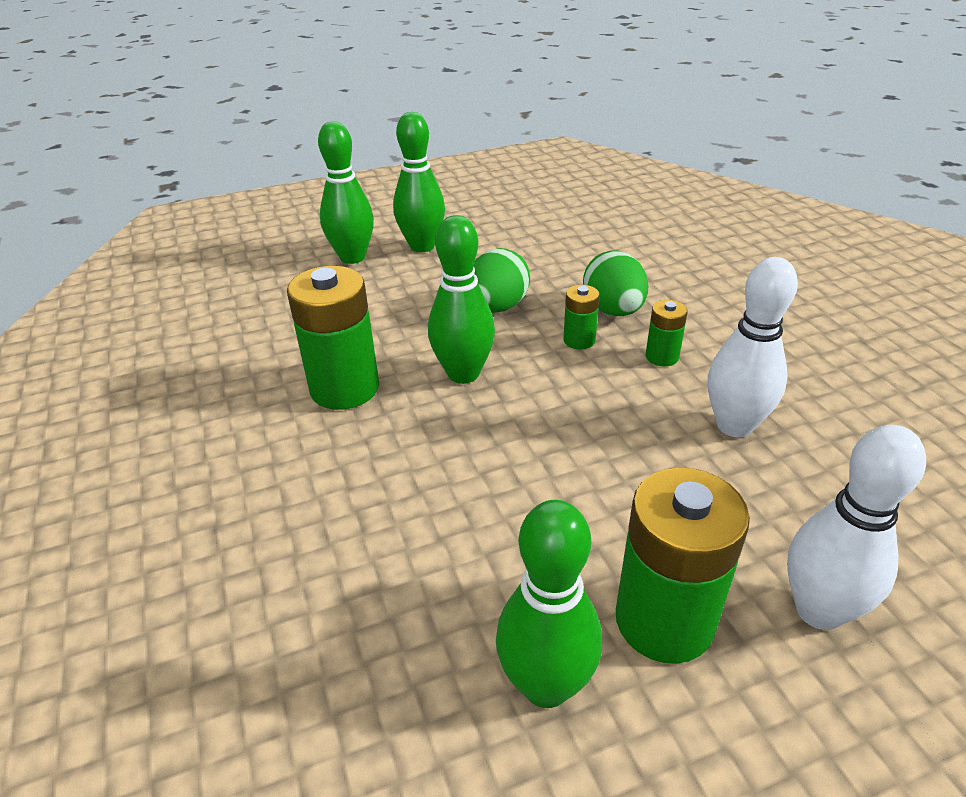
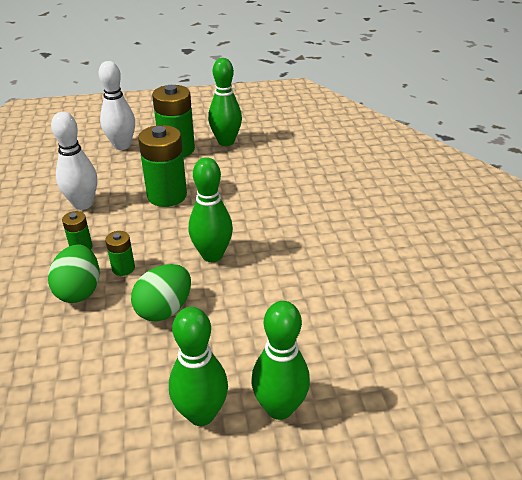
camera: 170 degrees left, 0 degrees up
(344, 388) = (290, 257): green battery -> green battery (167, 195)

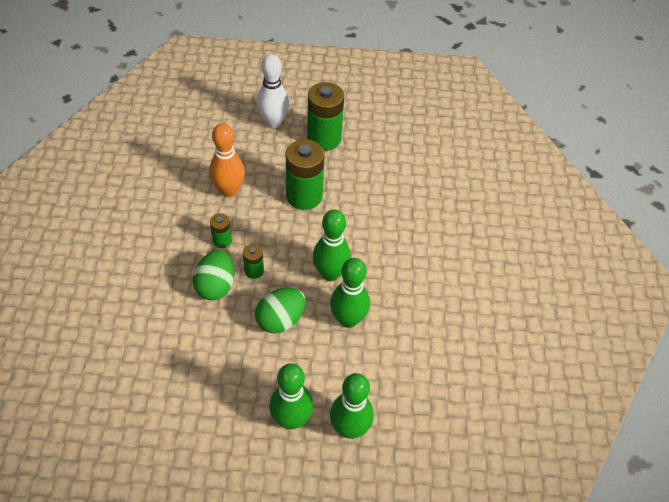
camera: 10 degrees right, 15 degrees up
(83, 204) = (229, 190): white bowling pin -> orange bowling pin
(226, 142) = (372, 137): green bowling pin -> green bowling pin (348, 319)

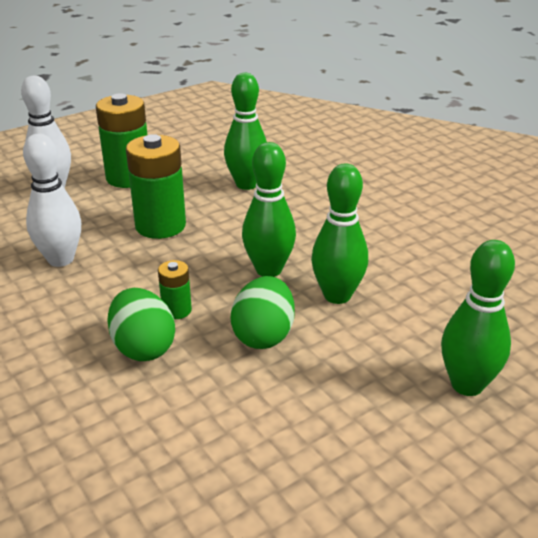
camera: 35 degrees left, 20 degrees down
(222, 240) = (103, 304): green battery -> none
(229, 190) = (61, 259): orange bowling pin -> white bowling pin
(291, 419) = (396, 418): green bowling pin -> green bowling pin (246, 184)

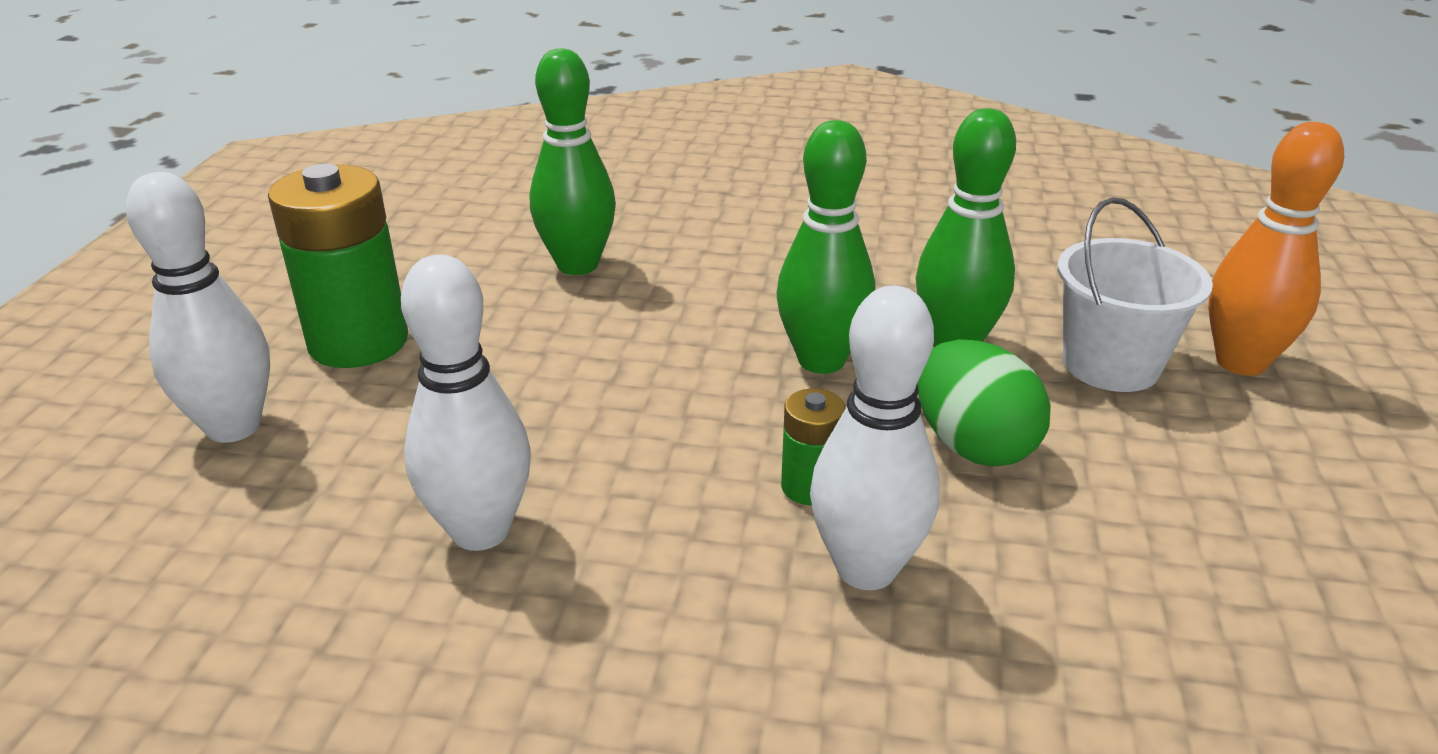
camera: 45 degrees left, 0 degrees up
(143, 348) = (866, 568): green egg -> white bowling pin
(160, 226) = (556, 385): green battery -> none
(394, 345) = (1111, 365): none -> white bucket
(467, 385) = (1240, 362): green bowling pin -> orange bowling pin

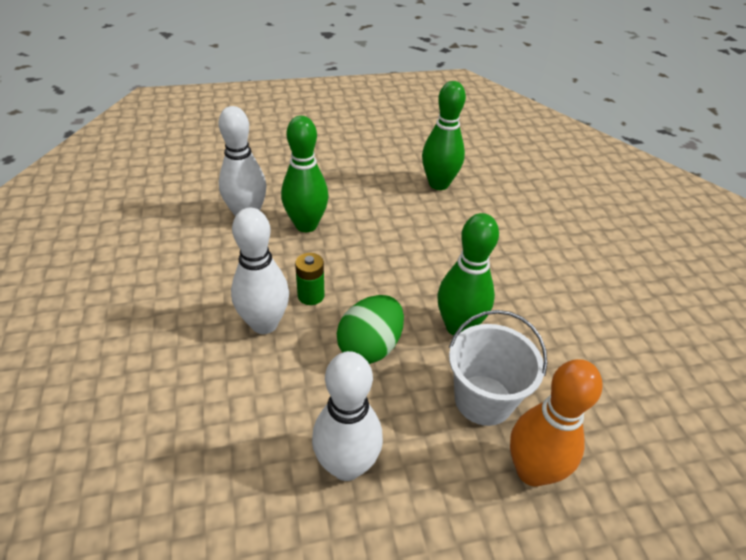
camera: 65 degrees right, 10 degrees up
(233, 427) = (278, 145): white bowling pin -> white bowling pin (346, 465)
(358, 342) = (342, 150): green battery -> none
(821, 360) = (411, 279): green bowling pin -> green bowling pin (306, 225)

